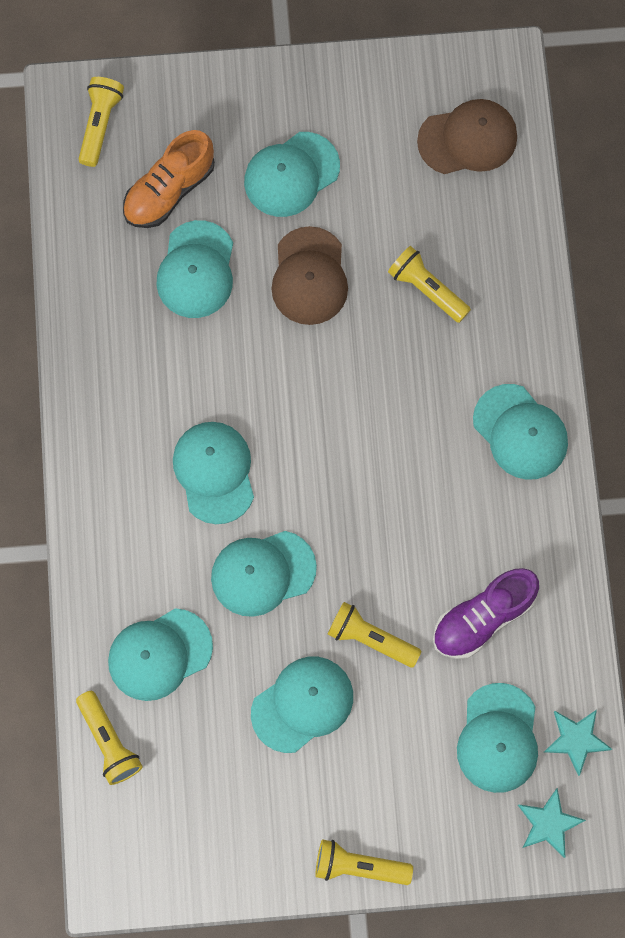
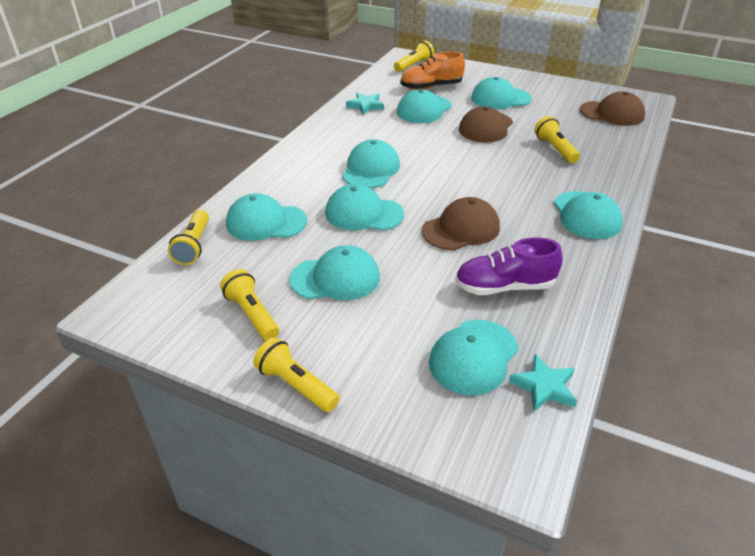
camera: 30 degrees right, 35 degrees down
(370, 639) = (411, 266): yellow flashlight -> yellow flashlight (252, 314)
(391, 540) = (461, 229): none -> brown cap
(549, 824) = (485, 434): turquoise star -> turquoise star (365, 106)

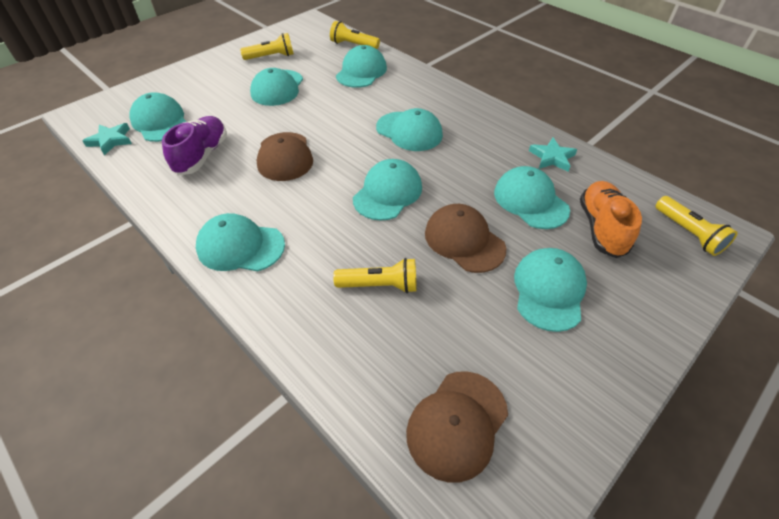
camera: 110 degrees right, 10 degrees up
(296, 385) = (206, 62): yellow flashlight -> none
(363, 213) = (342, 113): turquoise cap -> turquoise cap (387, 193)

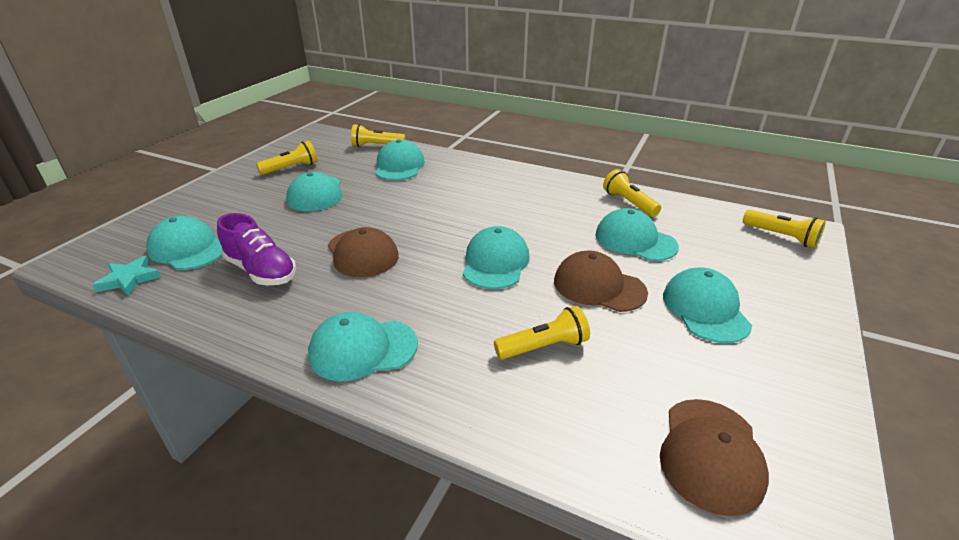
camera: 20 degrees left, 15 degrees down
(202, 155) = (261, 271): purple shoe -> purple shoe turned 135 degrees clockwise
(409, 131) = (481, 207): turquoise cap -> none
(552, 157) = (628, 203): turquoise star -> yellow flashlight
(601, 228) = (711, 248): orange shoe -> none

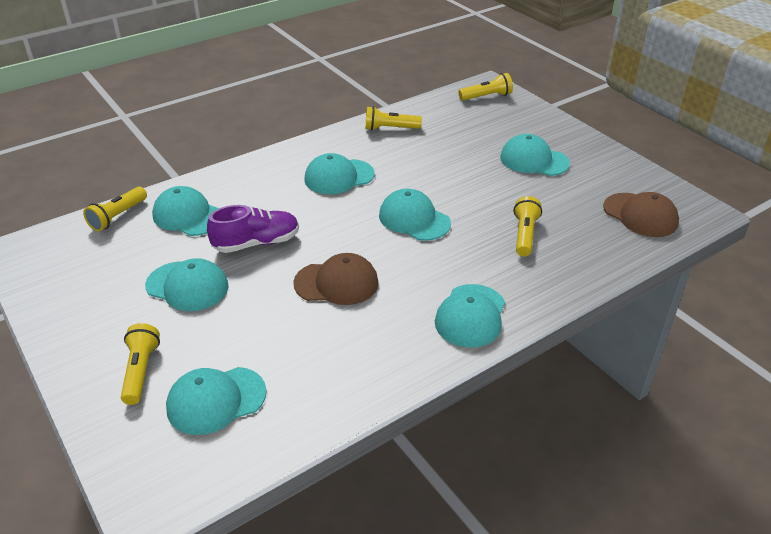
camera: 60 degrees left, 5 degrees up
(129, 279) = (241, 452): turquoise star -> none
(261, 271) = (311, 352): purple shoe -> purple shoe (256, 243)
(291, 168) = (99, 291): yellow flashlight -> yellow flashlight (140, 371)
(599, 286) = (481, 187): brown cap -> none
(635, 240) = (441, 149): turquoise cap -> turquoise cap (339, 177)

